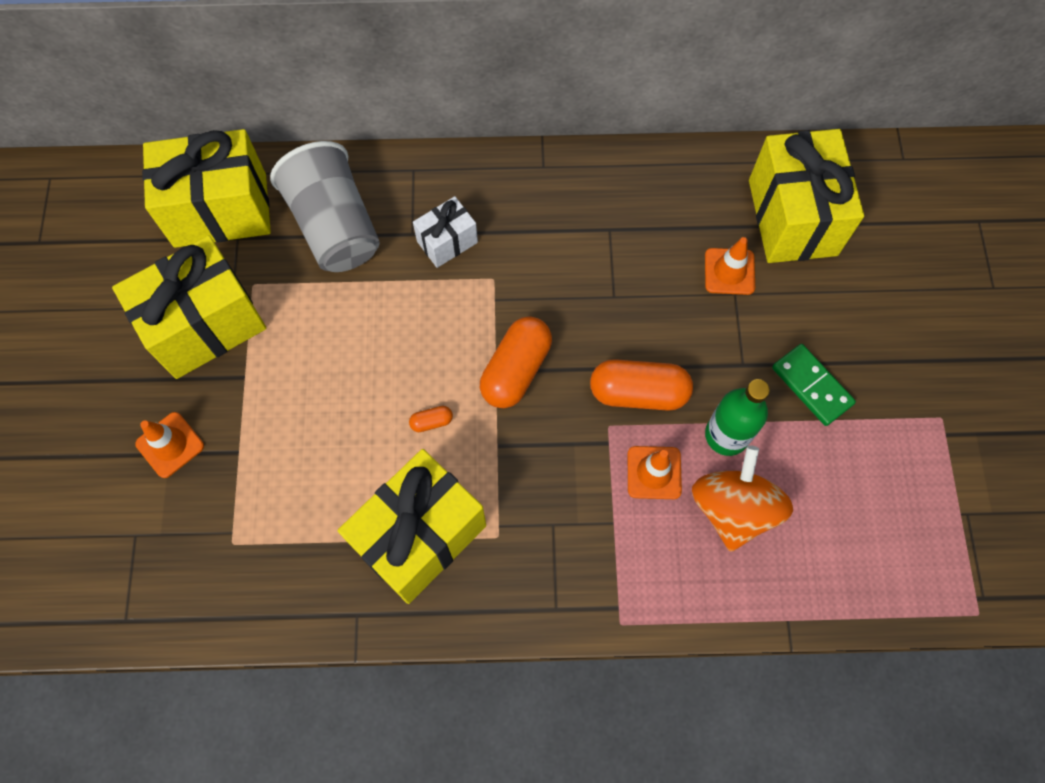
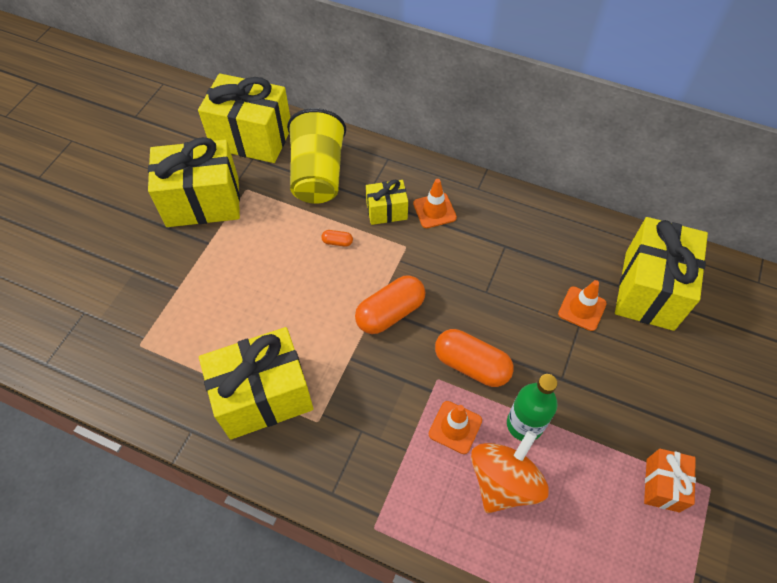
camera: 25 degrees right, 10 degrees down
(170, 445) = (138, 265): orange traffic cone -> orange traffic cone (434, 210)
(335, 227) = (318, 174): grey cup -> yellow cup
(431, 422) = (313, 323): orange capsule -> orange capsule (337, 242)
(447, 242) = (386, 211): white gift -> yellow gift
(811, 386) = (610, 417): green domino -> none
(894, 436) = (662, 485): none -> orange gift

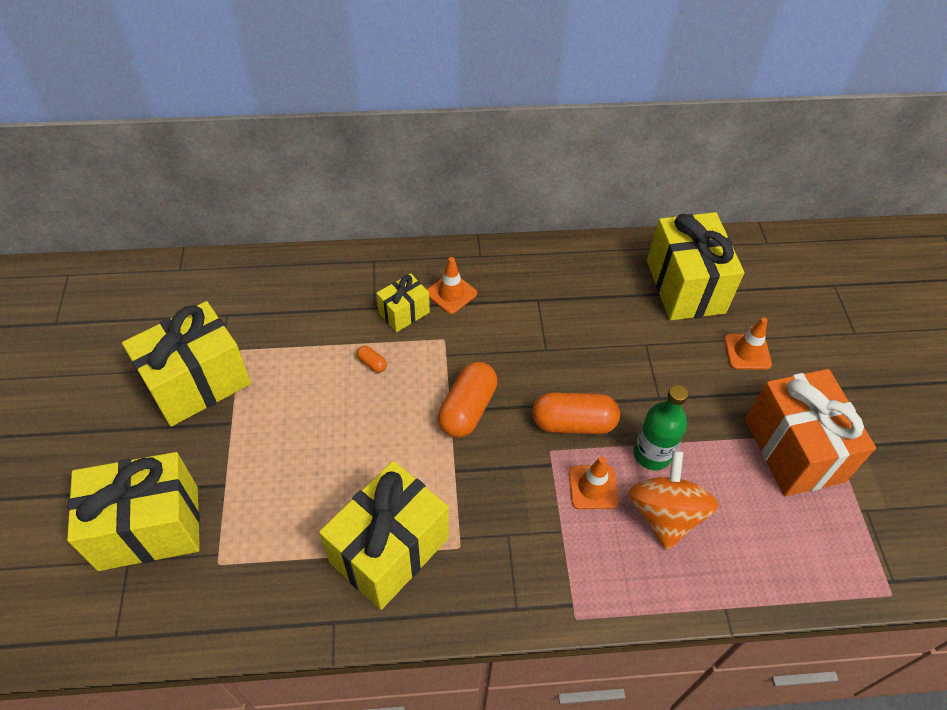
camera: 30 degrees left, 5 degrees down
(252, 138) = (212, 294): yellow gift -> yellow gift (149, 527)
(318, 174) = (310, 304): yellow cup -> none
(337, 242) = (372, 363): orange capsule -> orange capsule turned 60 degrees clockwise
(582, 308) = (639, 328): orange traffic cone -> orange traffic cone (747, 352)
(662, 485) = (794, 450): orange gift -> orange gift, size x1.96

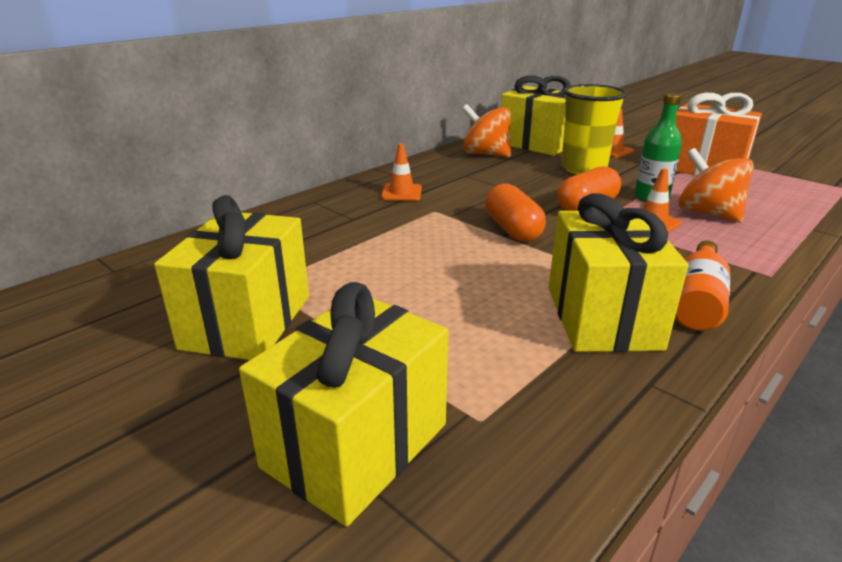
camera: 40 degrees left, 25 degrees down
(372, 363) = (401, 241): orange capsule -> none
(404, 313) = (382, 212): yellow gift -> none
(473, 592) = (697, 301): none -> orange bottle
(606, 274) = (485, 154): none -> orange spinning top
(664, 363) = (583, 169): none -> yellow cup

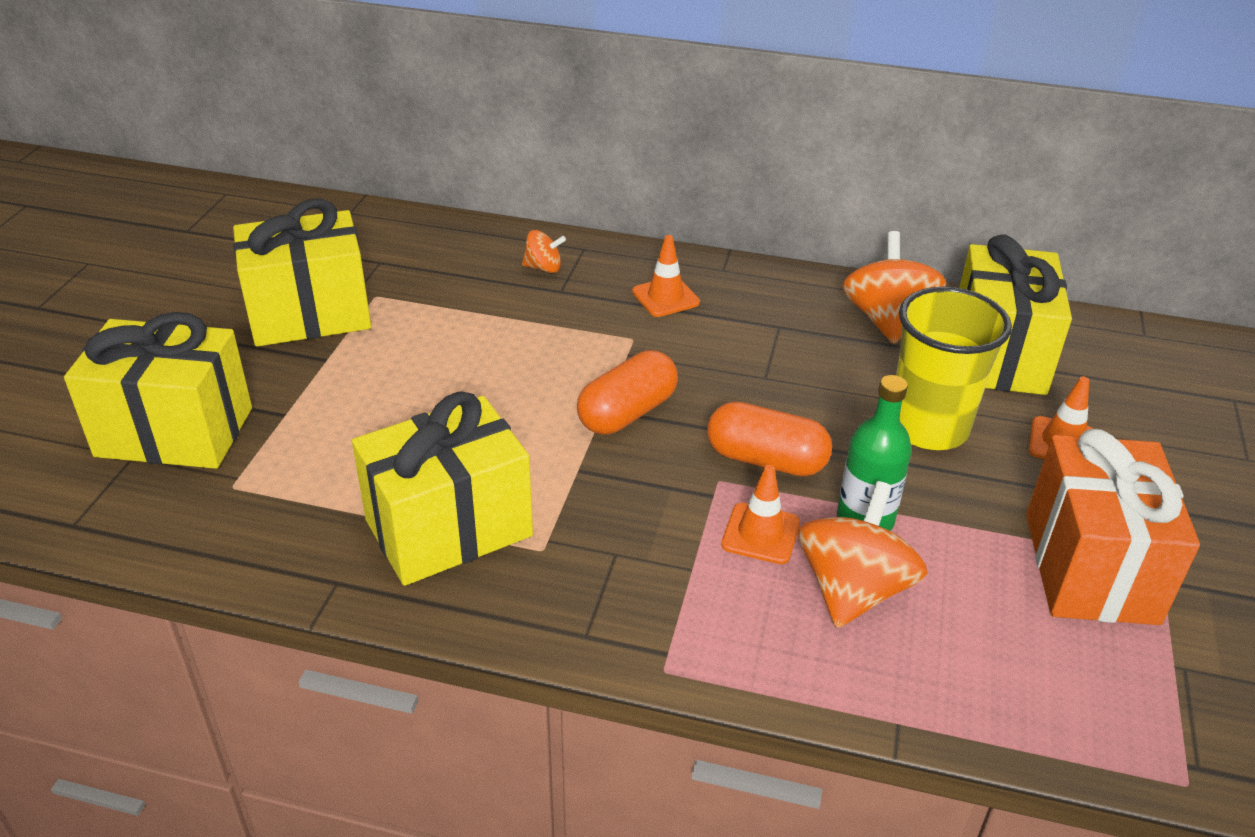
camera: 60 degrees right, 10 degrees up
(318, 217) = (543, 268): none -> orange spinning top
(697, 301) = (536, 601): orange bottle -> none

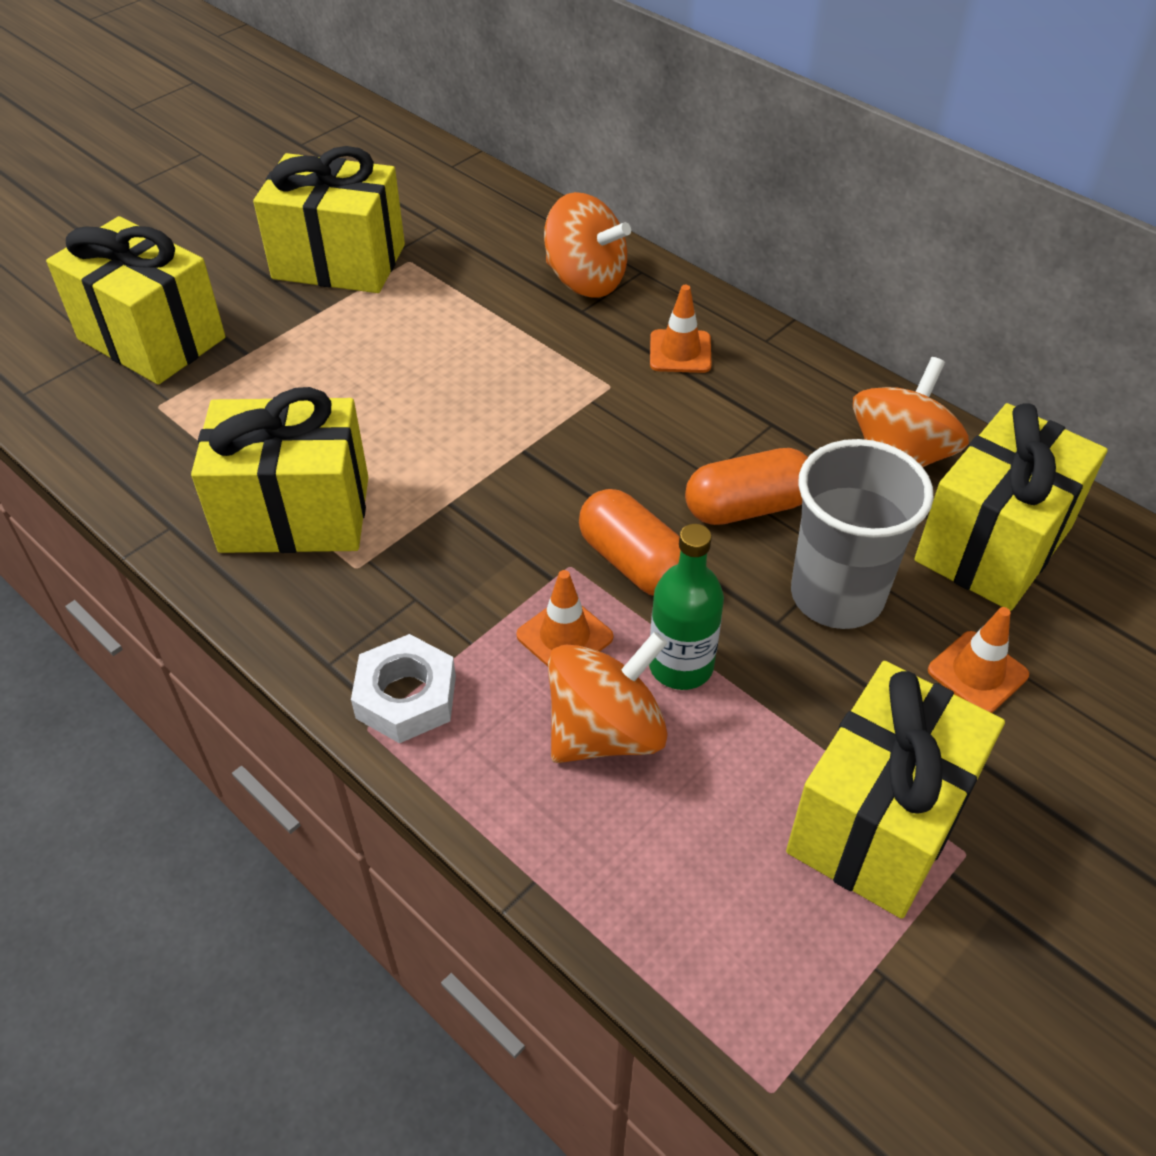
camera: 30 degrees right, 10 degrees up
(543, 268) = (585, 280): orange spinning top -> orange spinning top, size x1.98
(627, 413) = (541, 462): orange capsule -> orange capsule (747, 507)
(675, 632) = (406, 697): none -> white nut
(928, 428) = (837, 595): yellow cup -> grey cup
(1090, 567) = (879, 821): orange gift -> yellow gift

